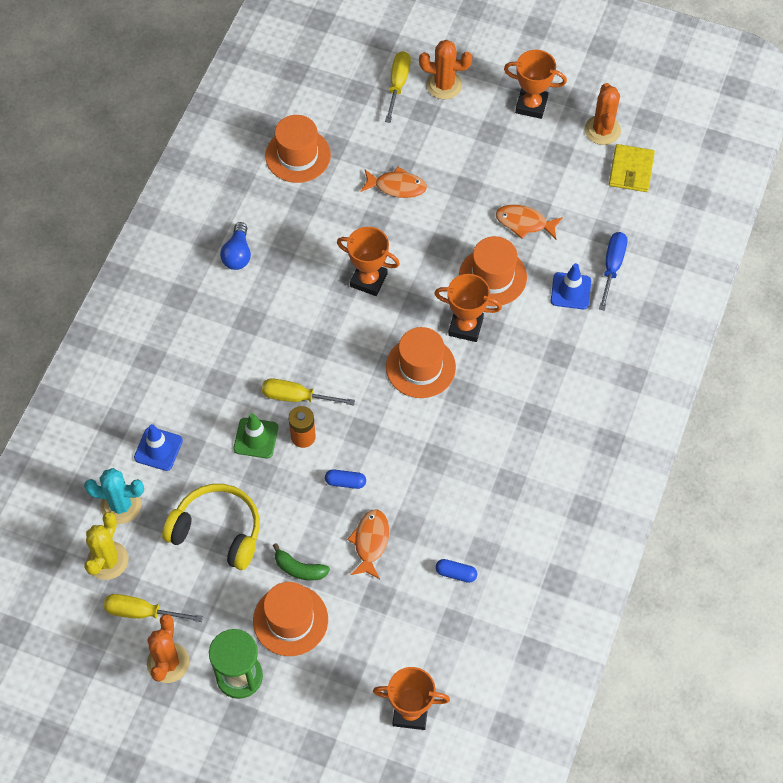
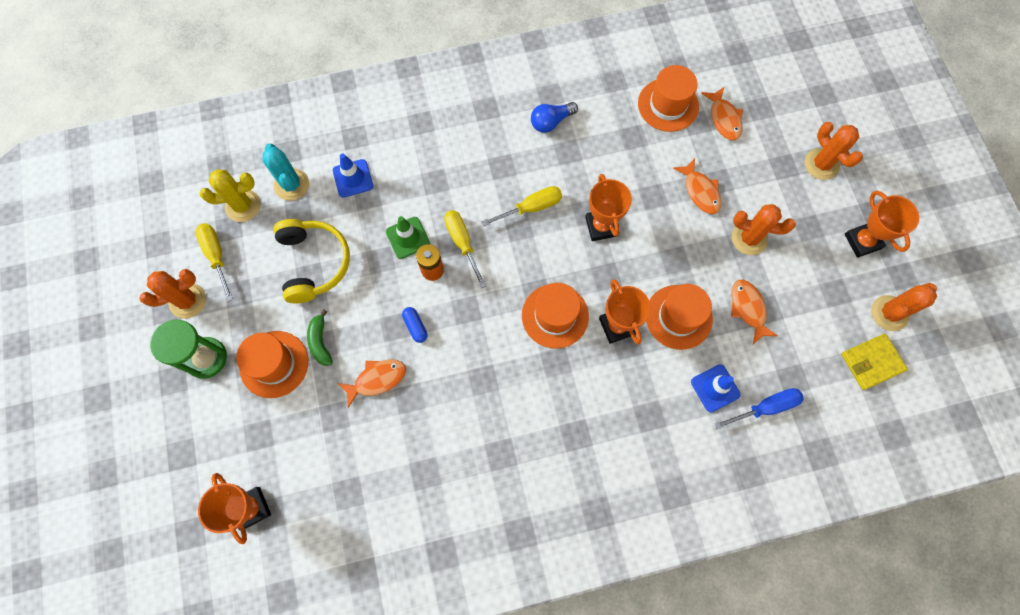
camera: 55 degrees right, 10 degrees up
(346, 124) = (724, 119): none -> orange fish
(398, 85) = (791, 131): yellow screwdriver -> yellow screwdriver (531, 208)
(456, 573) = (393, 464): blue capsule -> none
(466, 180) = (749, 238): none -> orange cactus

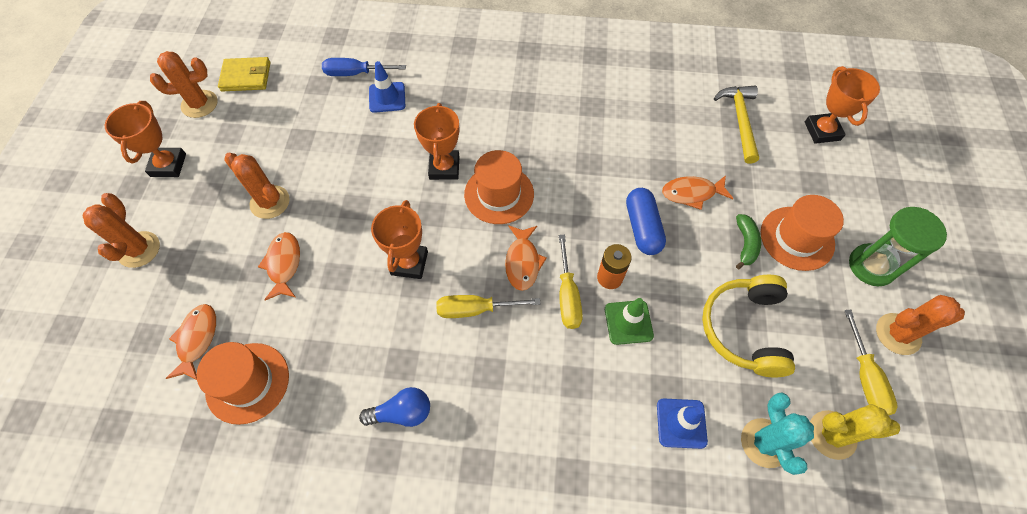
camera: 160 degrees left, 10 degrees down
(341, 490) = (739, 121): none -> yellow hammer
(415, 326) = (642, 228): blue capsule -> blue capsule, size x1.75
(678, 317) = (383, 157): orange hat -> none
(748, 309) = (316, 144): orange fish -> orange fish (523, 262)

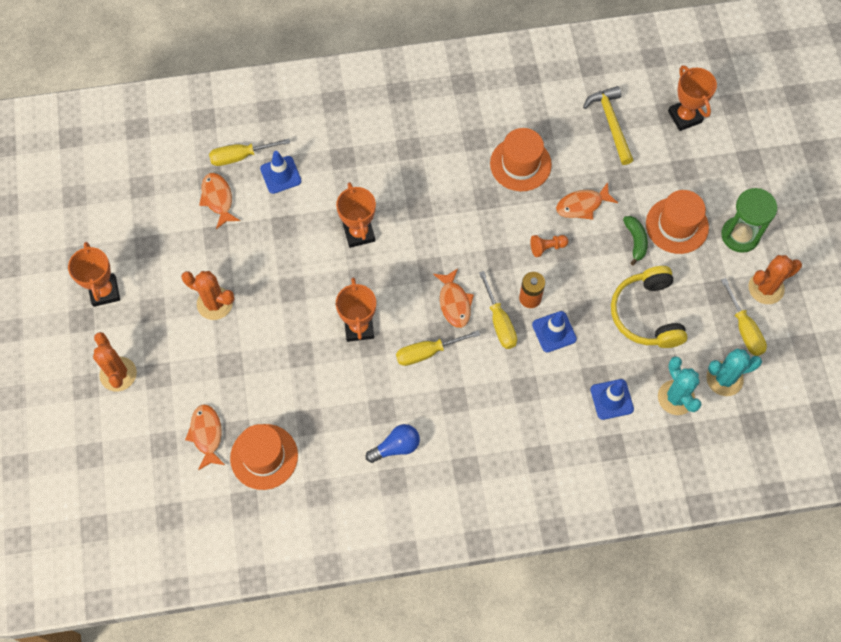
camera: 15 degrees left, 5 degrees up
(199, 104) = (103, 224): orange cactus -> none
(246, 77) = (135, 185): yellow wallet -> none
(284, 264) = (251, 355): orange fish -> orange fish (218, 199)
(356, 73) = (241, 156): blue screwdriver -> yellow screwdriver
(499, 194) = (415, 246): orange hat -> orange hat (520, 164)
(628, 322) = (554, 332): green traffic cone -> blue traffic cone
(642, 228) = (547, 247): blue capsule -> orange pawn
(832, 434) = (724, 379): yellow cactus -> turquoise cactus

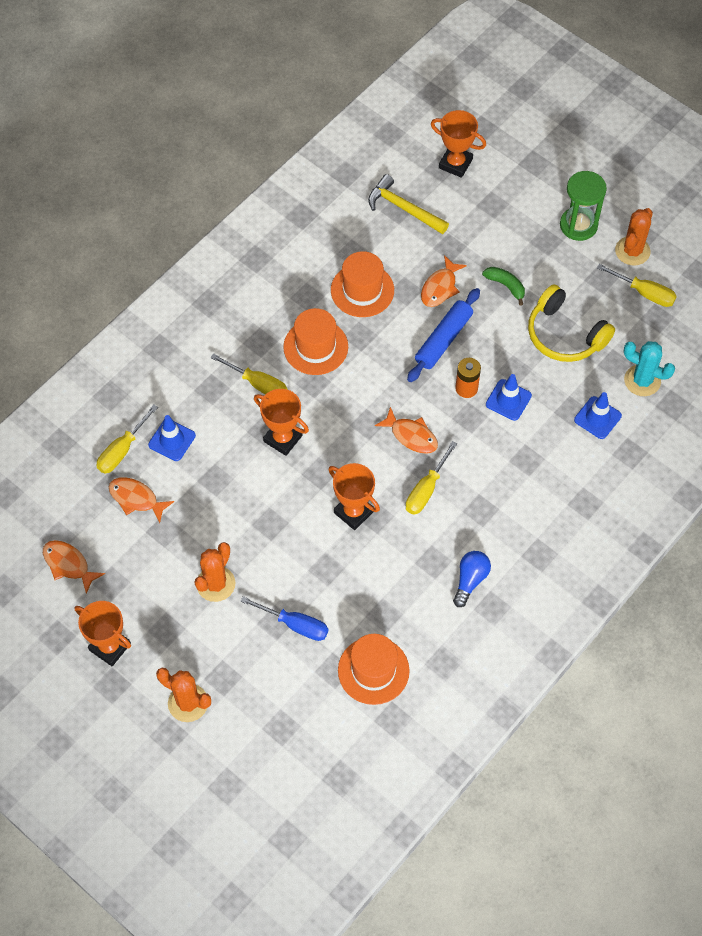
camera: 40 degrees left, 5 degrees down
(206, 434) = (310, 691): orange fish -> orange fish (68, 564)
(214, 303) = (216, 584): orange cactus -> orange cactus turned 45 degrees counterclockwise
(241, 377) = (295, 624): none -> blue screwdriver
(499, 322) = (460, 424): yellow screwdriver -> yellow screwdriver (258, 384)
(547, 247) = (443, 340): orange pawn -> blue rolling pin
(677, 225) = (525, 251): orange hat -> orange hat (315, 347)
(724, 379) = (663, 340): turquoise cactus -> none

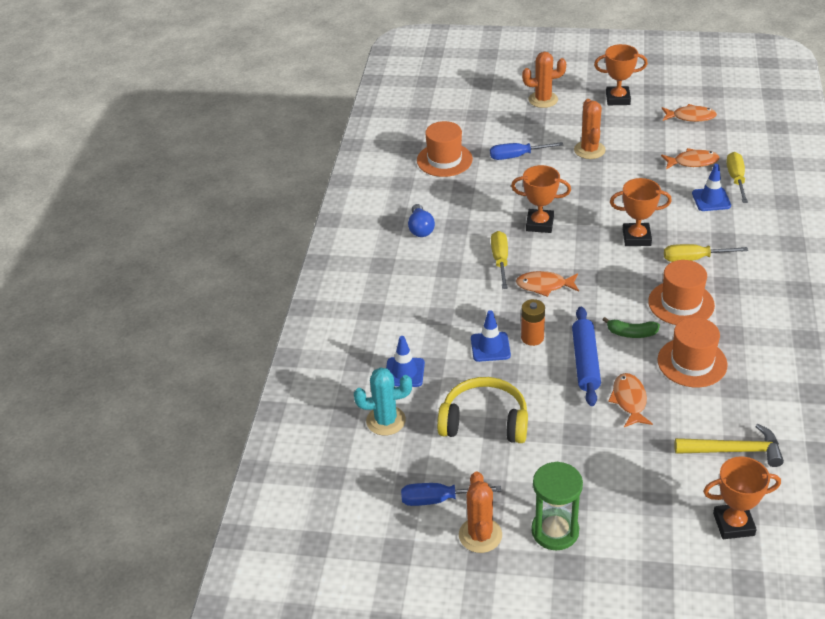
camera: 150 degrees right, 20 degrees down
(505, 286) = (573, 434): green banana -> green banana (631, 333)
(644, 293) = (438, 499): yellow screwdriver -> blue screwdriver

